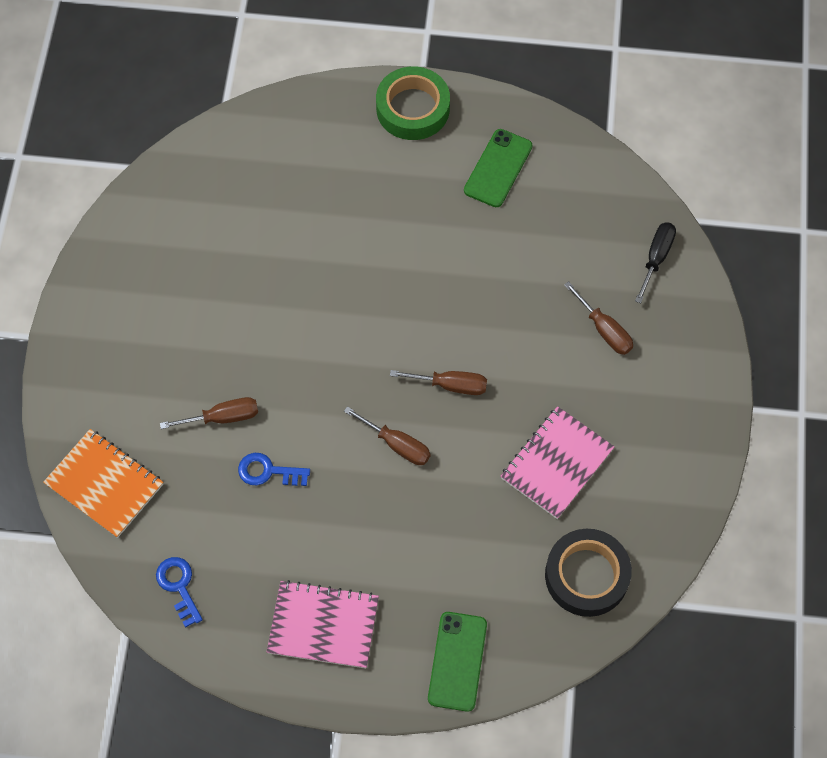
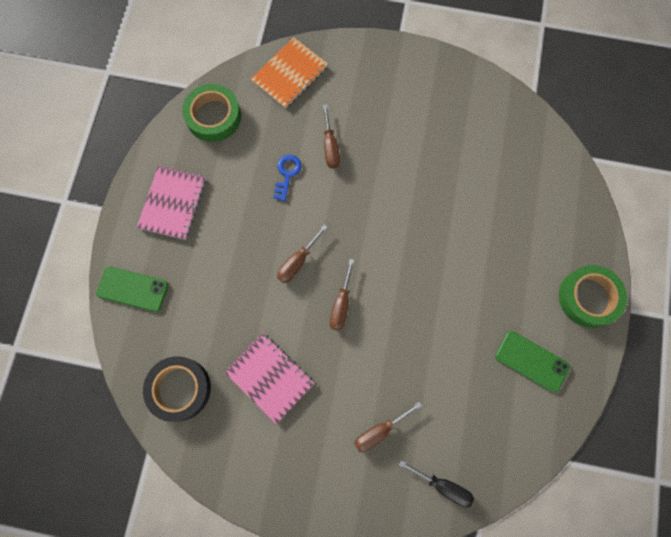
camera: 95 degrees right, 10 degrees up
(179, 586) = (213, 116): blue key -> green tape

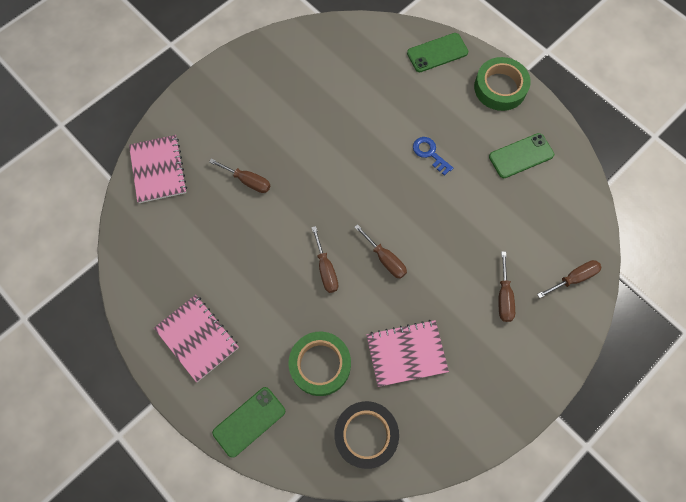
camera: 55 degrees left, 5 degrees down
(213, 116) = (145, 254): green tape -> green tape (320, 364)
(287, 174) = (244, 229): blue key -> blue key (430, 153)
(289, 74) = (158, 170): orange notebook -> pink notebook
(443, 486) = (573, 278): black screwdriver -> brown screwdriver
(578, 218) = (437, 53): none -> green phone

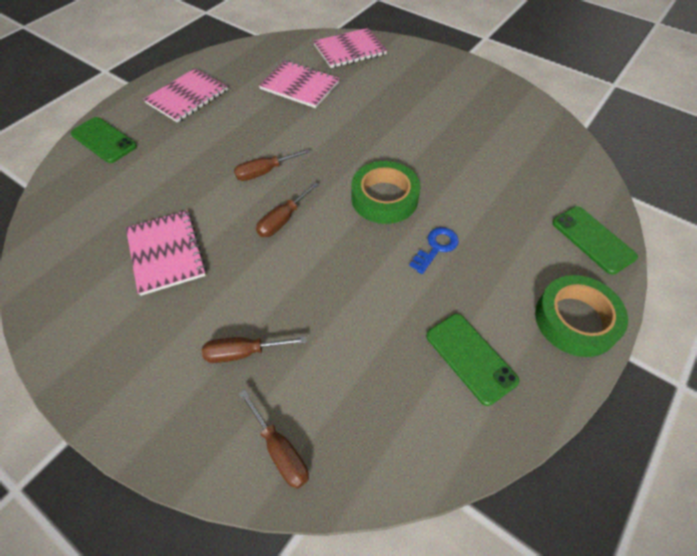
camera: 80 degrees right, 15 degrees down
(207, 226) = (299, 86): none -> pink notebook
(248, 181) = (353, 103): brown screwdriver -> none
(320, 364) = (157, 181): green tape -> green tape (384, 198)
(366, 435) = (75, 228): black tape -> none

